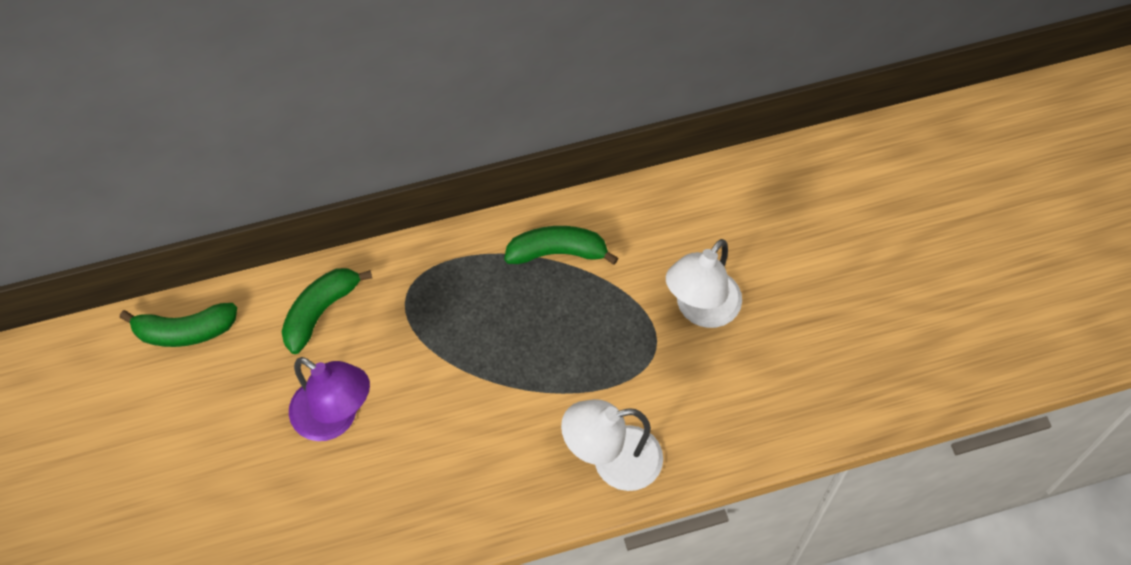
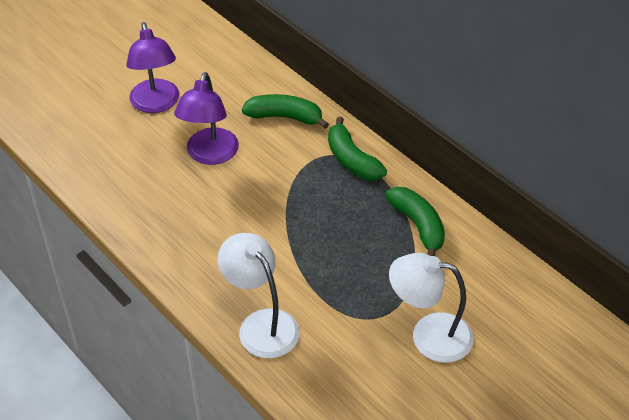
camera: 65 degrees right, 15 degrees down
(185, 331) = (231, 61): green banana -> green banana (351, 160)
(210, 447) = (156, 104): none -> purple lamp

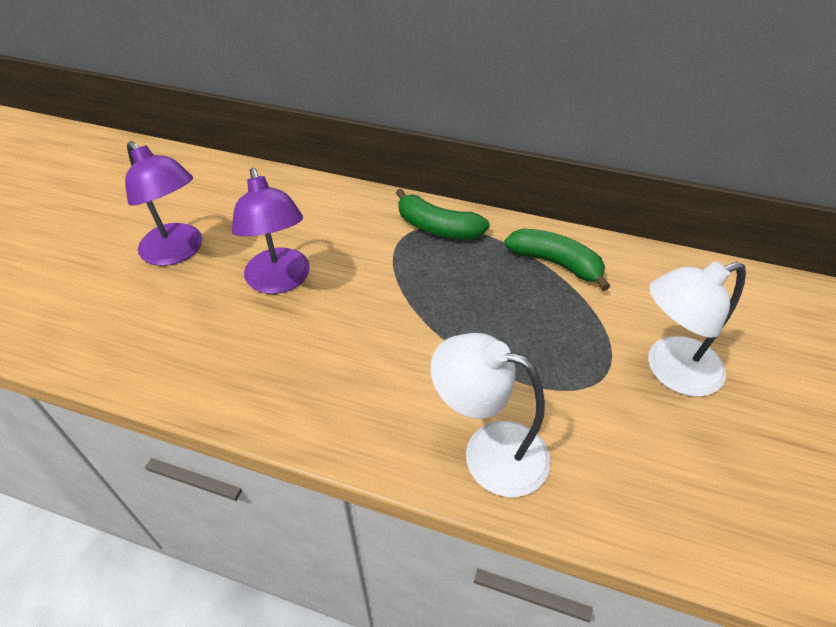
camera: 30 degrees left, 0 degrees up
(285, 117) = (336, 213): green banana -> none

